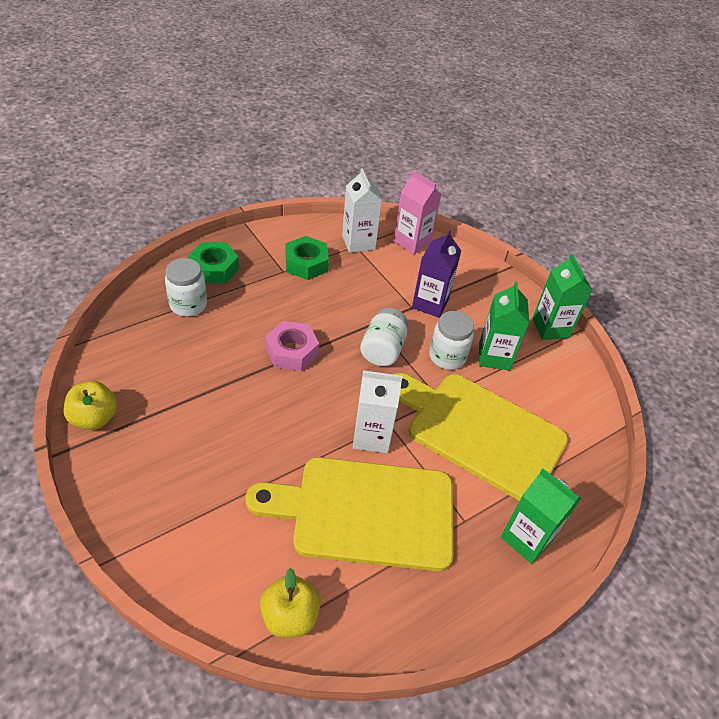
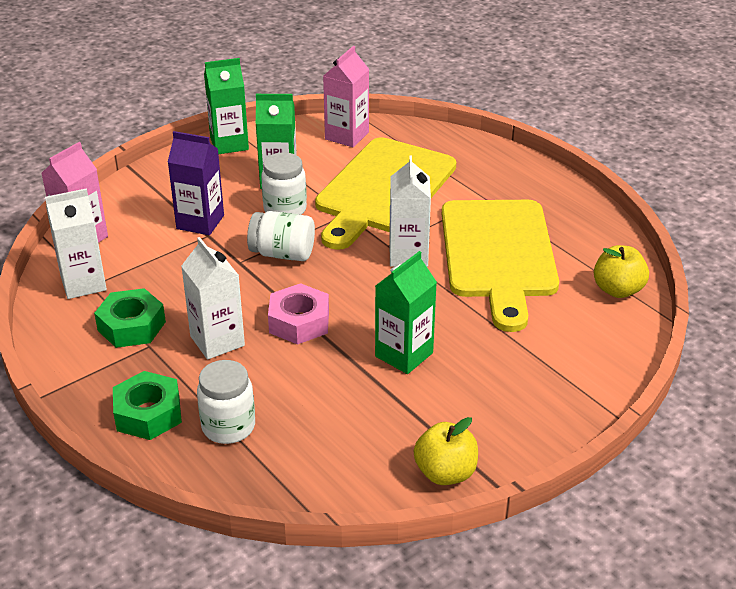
camera: 90 degrees left, 10 degrees down
(280, 305) = (217, 341): none -> white carton
(527, 538) = (491, 167): green carton -> green carton (404, 354)
(576, 415) = (347, 136): none -> pink carton

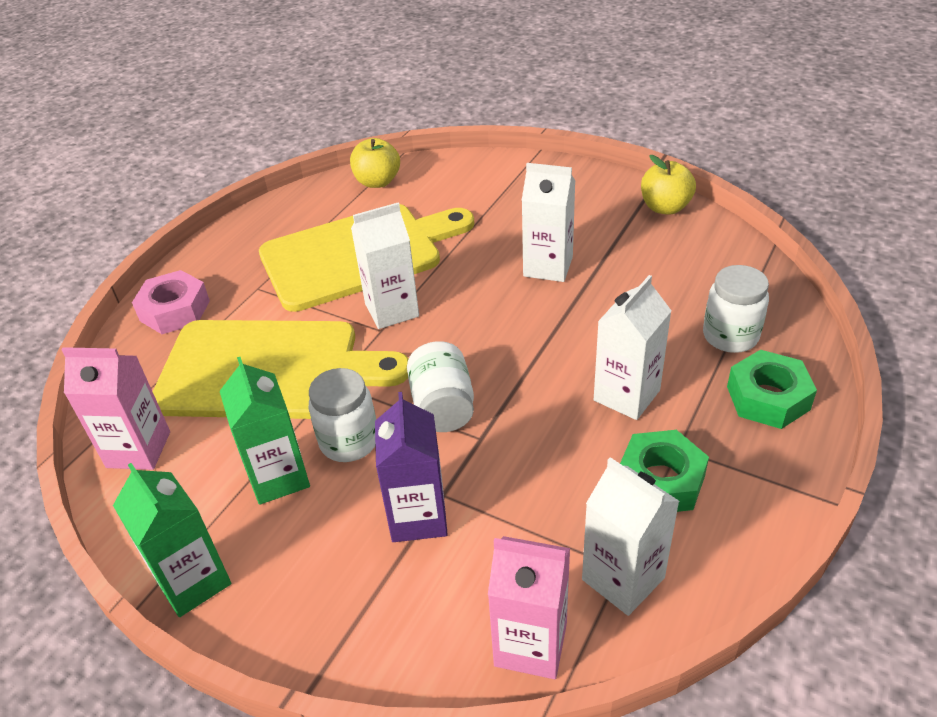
camera: 110 degrees left, 5 degrees up
(299, 322) = (552, 347): pink nut -> pink nut (175, 310)
(404, 354) = (548, 266): green carton -> white carton

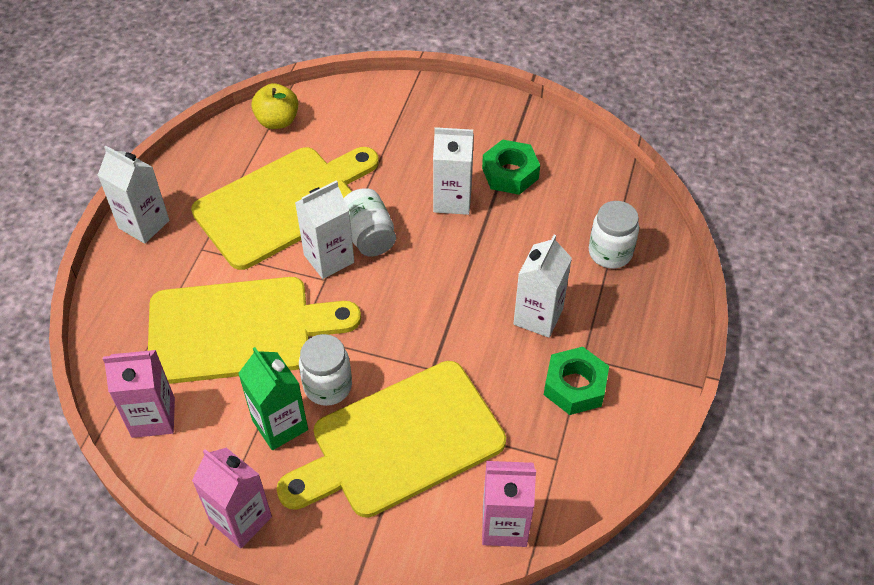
camera: 15 degrees left, 10 degrees up
(175, 310) = (133, 281): pink nut -> none
(193, 581) = (241, 519): green carton -> pink carton
(418, 517) = (400, 442): purple carton -> yellow cutting board
(443, 406) = (395, 345): white jar -> white jar (368, 236)
(623, 579) = (560, 467): white carton -> white carton (144, 224)
(665, 207) = (540, 128): yellow apple -> none
(768, 398) = (644, 305): green nut -> green nut (510, 173)

